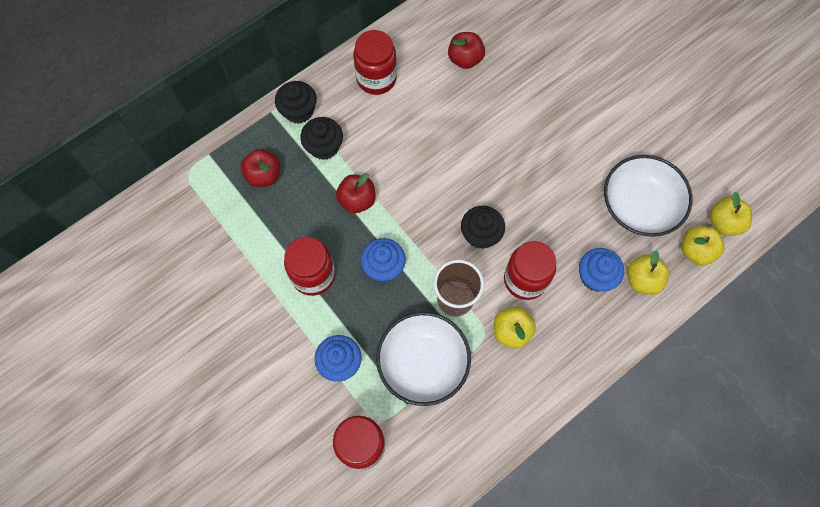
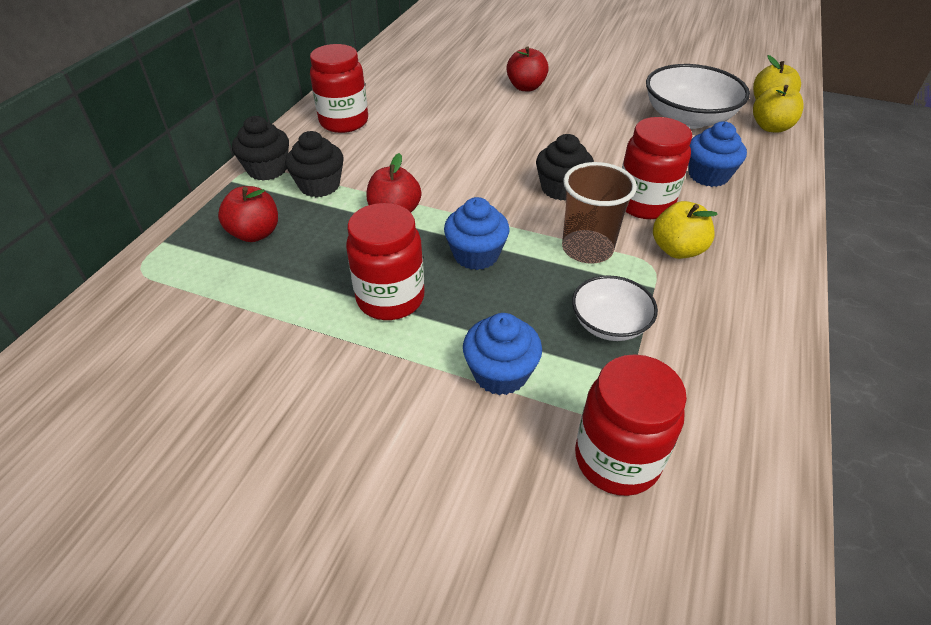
camera: 30 degrees left, 25 degrees down
(423, 363) = (609, 324): white bowl -> white bowl, size x0.58
(465, 59) = (427, 85): red apple -> red apple (526, 87)
(642, 279) = (752, 161): yellow apple -> none

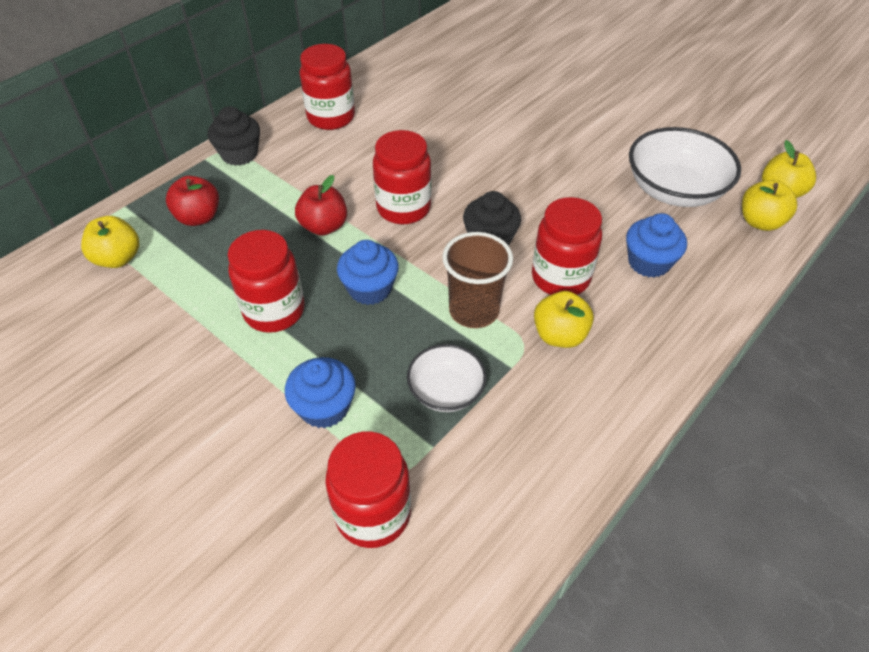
camera: 20 degrees right, 5 degrees up
(183, 292) = (118, 258): none -> yellow apple
(319, 185) = (274, 182): black cupcake -> none
(463, 180) = (403, 208): none -> red jar
(526, 87) = (527, 114): red apple -> none

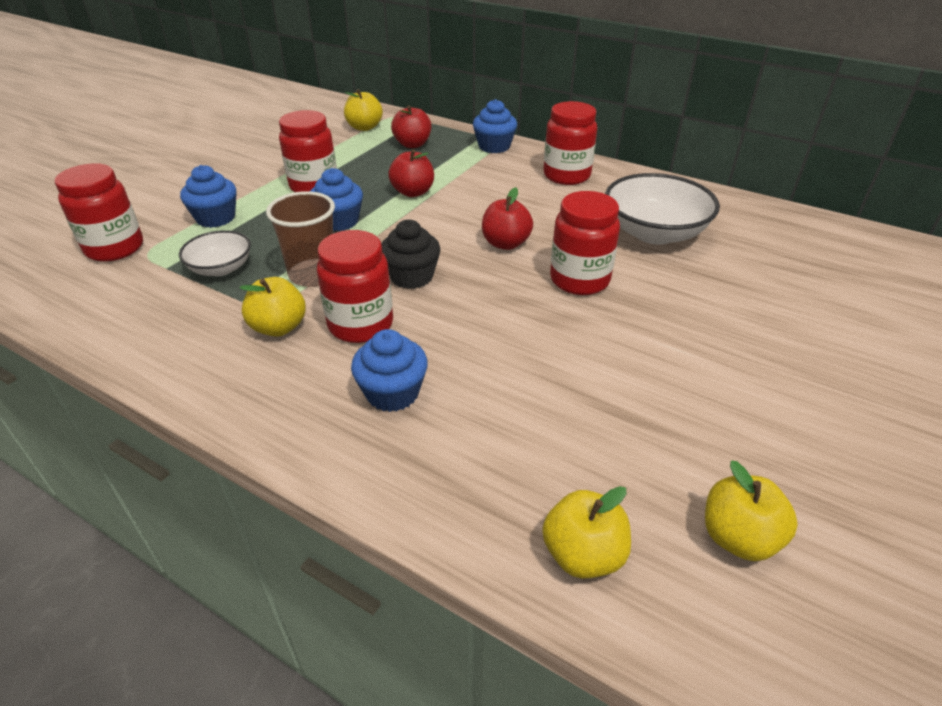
camera: 80 degrees right, 10 degrees down
(239, 154) = (494, 146): black cupcake -> blue cupcake
(403, 208) = (447, 225): red jar -> red jar (579, 280)
(447, 175) = (505, 243): none -> red apple
(674, 190) = (543, 420): white bowl -> white bowl (654, 233)
(760, 222) = (498, 518): yellow apple -> yellow apple (738, 537)

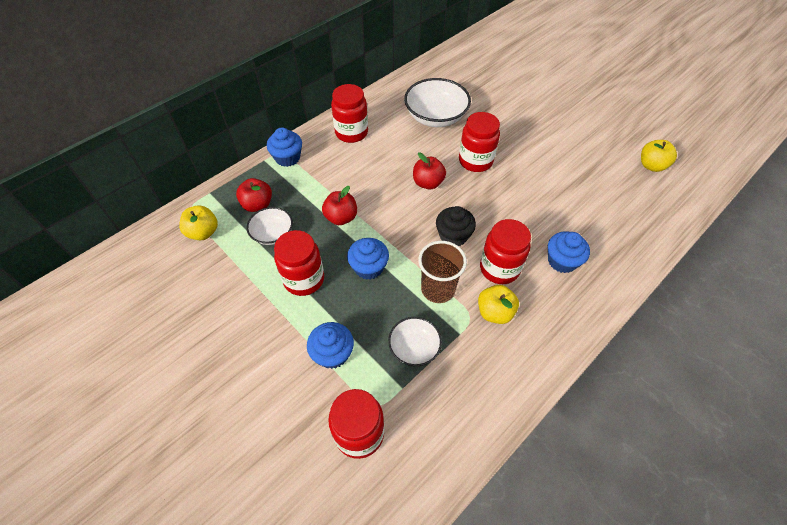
camera: 75 degrees left, 15 degrees up
(374, 159) = (273, 234): none -> white bowl
(583, 554) = (661, 212): yellow apple -> none

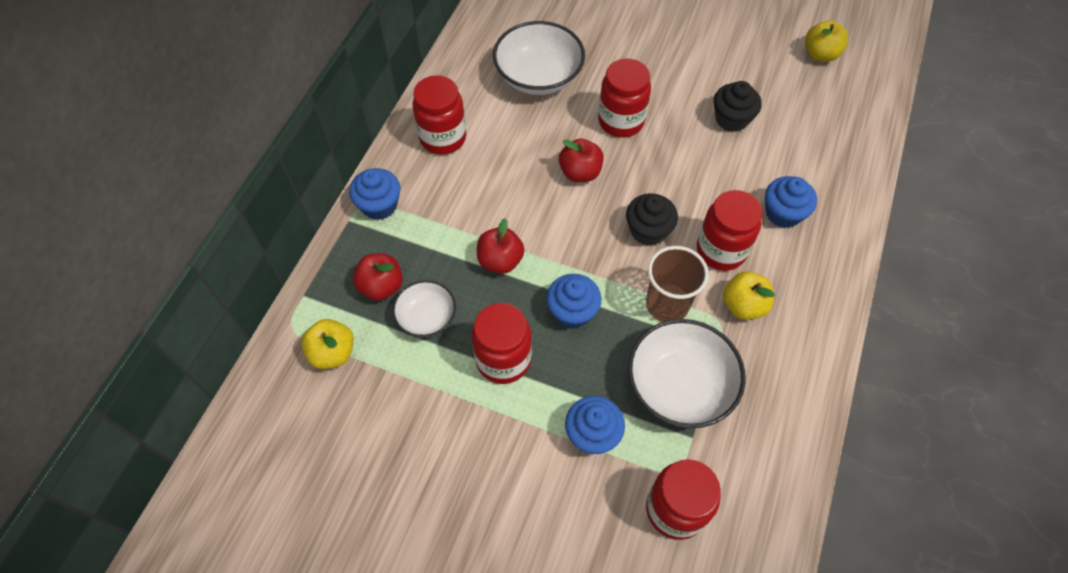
camera: 25 degrees left, 5 degrees up
(414, 348) = (679, 386): white bowl -> white bowl, size x1.72
(557, 186) = (731, 119): none -> black cupcake

